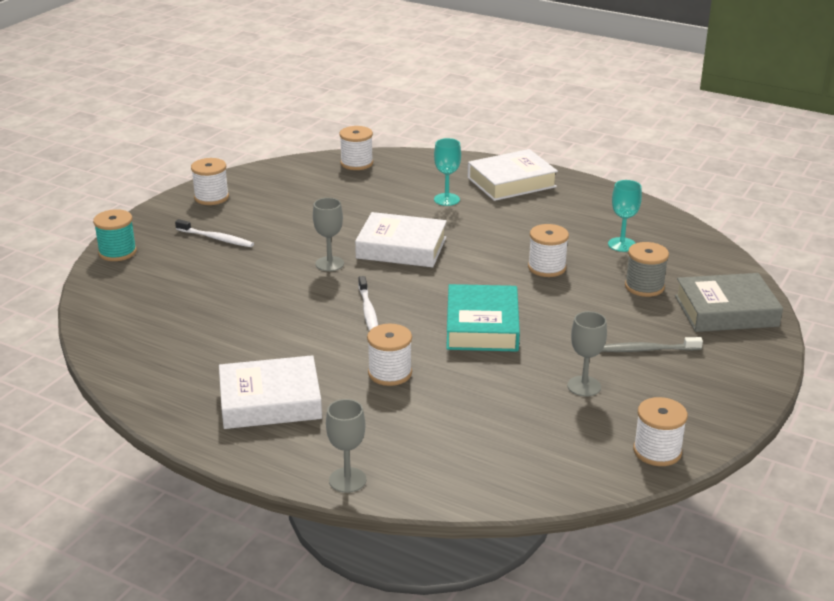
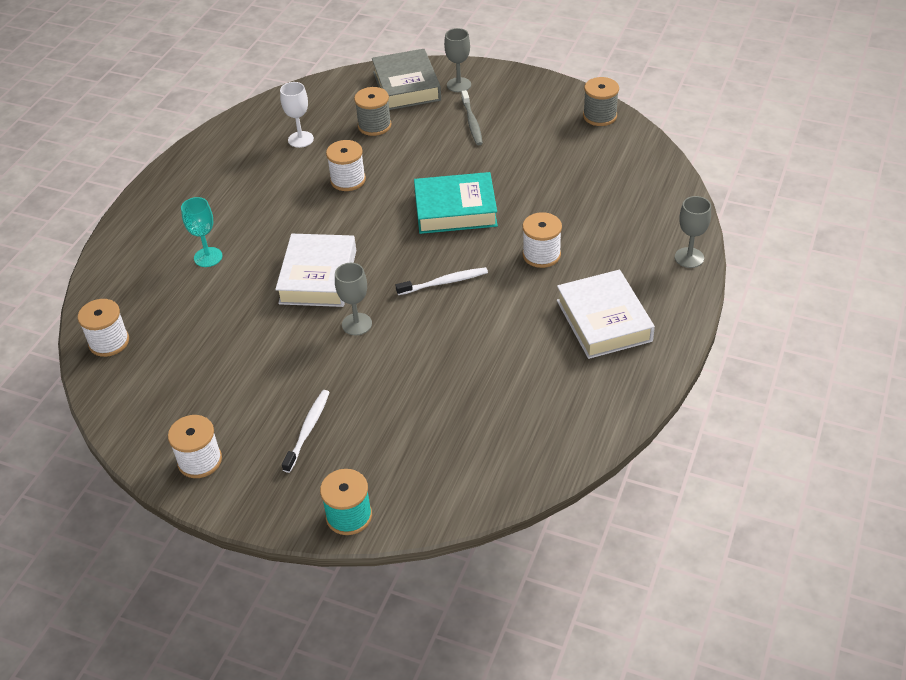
camera: 95 degrees left, 15 degrees up
(511, 182) = (167, 215): white book -> none
(584, 386) = (530, 151): grey goblet -> grey goblet (459, 85)
(621, 244) = (300, 139): turquoise goblet -> white goblet
(657, 451) = (600, 116): white spool -> grey spool

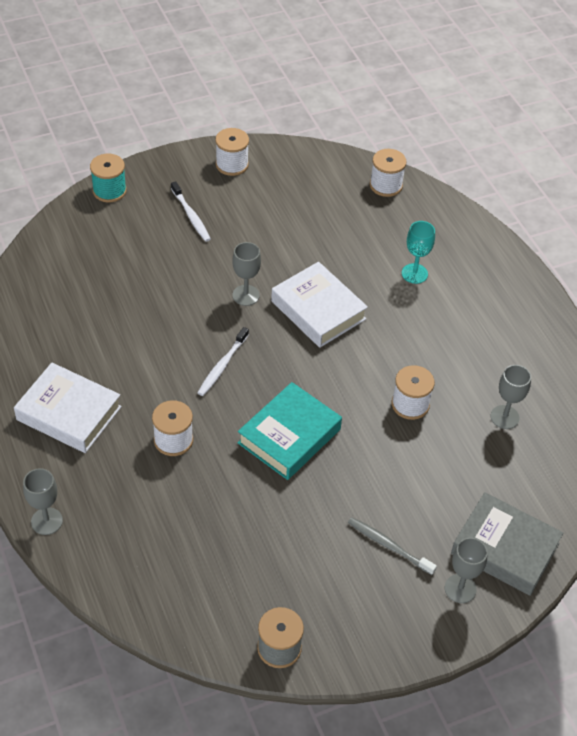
camera: 130 degrees right, 5 degrees up
(300, 139) = (504, 417): white goblet -> grey goblet
(374, 125) = (467, 477): grey spool -> none

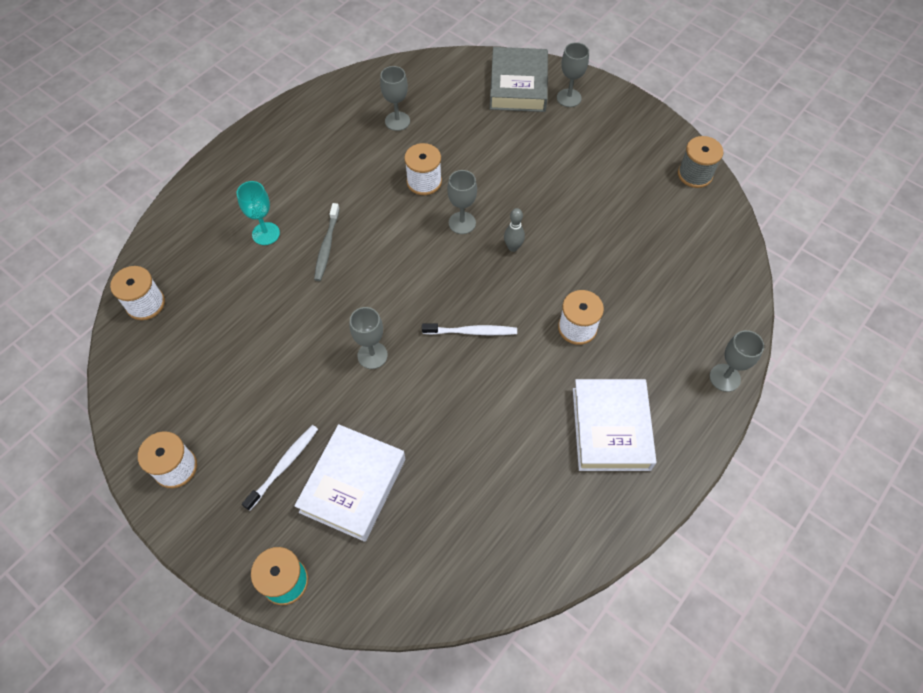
camera: 115 degrees left, 10 degrees up
(289, 436) = (513, 247): turquoise book -> grey bowling pin
(318, 310) = (356, 288): white book -> white book (353, 485)
(342, 411) = (462, 223): none -> grey goblet
(389, 545) = (565, 147): grey toothbrush -> grey toothbrush (327, 246)

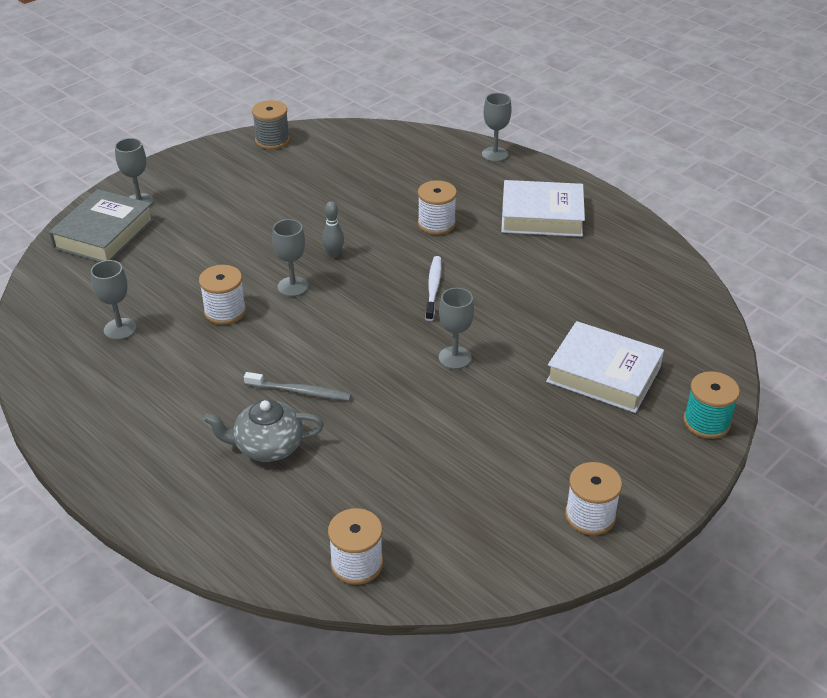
camera: 85 degrees left, 20 degrees down
(266, 233) = (267, 447): turquoise goblet -> grey teapot
(284, 465) = (584, 425): white toothbrush -> none
(518, 85) = (104, 234): grey book -> grey book turned 75 degrees counterclockwise

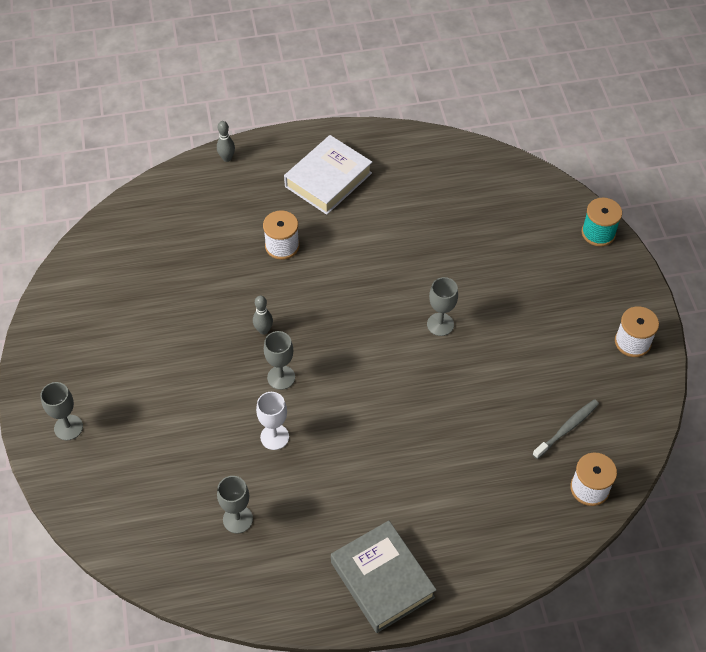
camera: 55 degrees left, 15 degrees up
(104, 234) = (94, 475): grey book -> grey book (382, 580)
(225, 311) = (274, 437): white spool -> white goblet
(267, 447) = (447, 484): grey teapot -> none
(272, 140) = (65, 287): grey spool -> none
(300, 392) = (405, 435): grey toothbrush -> grey toothbrush (567, 428)
(433, 288) = (356, 292): white toothbrush -> none
(495, 154) = (227, 158): grey goblet -> grey bowling pin
(603, 374) = (518, 254): white book -> none

